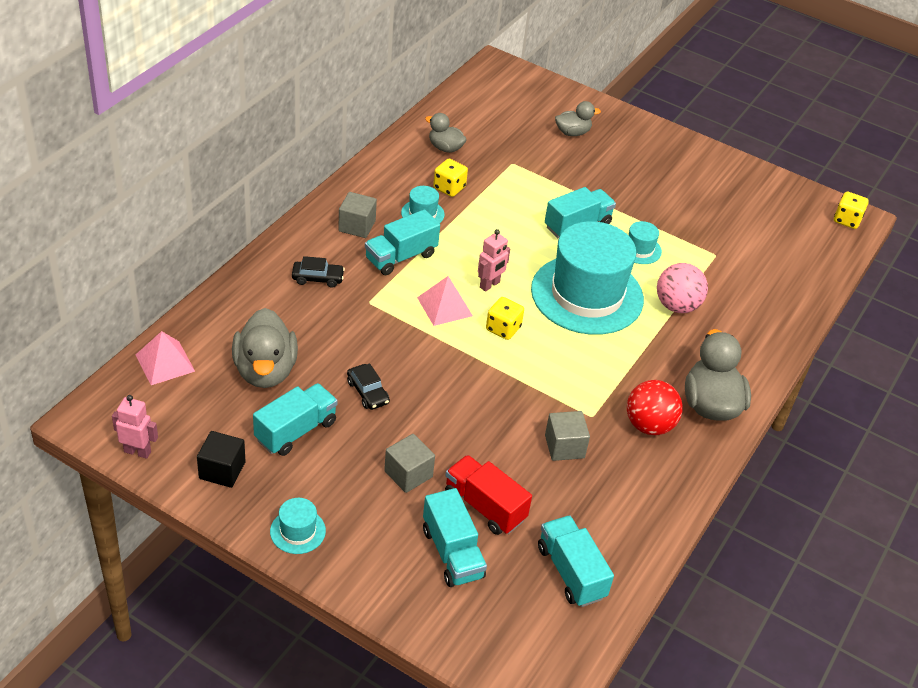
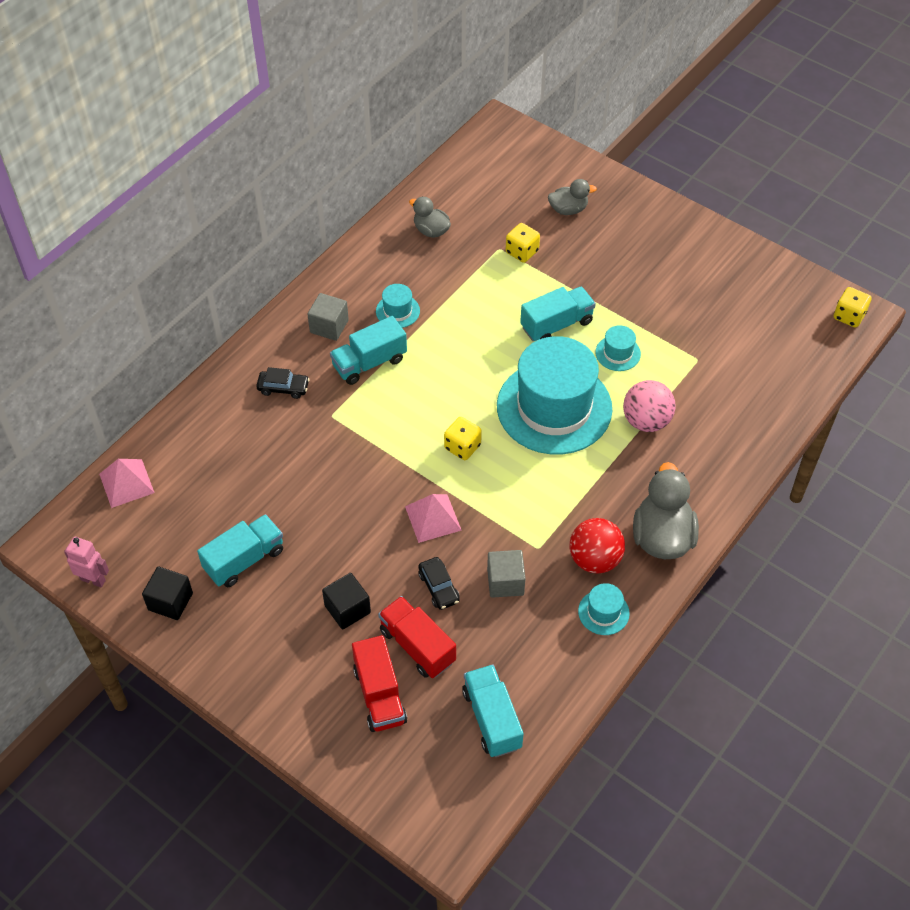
camera: 10 degrees right, 10 degrees up
(265, 371) = (221, 493): grey duck -> none
(298, 531) = (235, 668): turquoise hat -> turquoise hat (603, 612)
(368, 392) = (318, 518): black car -> black car (439, 587)
(408, 474) = (347, 609): grey cube -> black cube
(445, 306) = (406, 421): pink pyramid -> pink pyramid (433, 518)
(449, 188) = (429, 279): yellow dice -> yellow dice (522, 252)
(452, 553) = (379, 695): turquoise truck -> red truck
(490, 285) = (456, 396): pink robot -> none

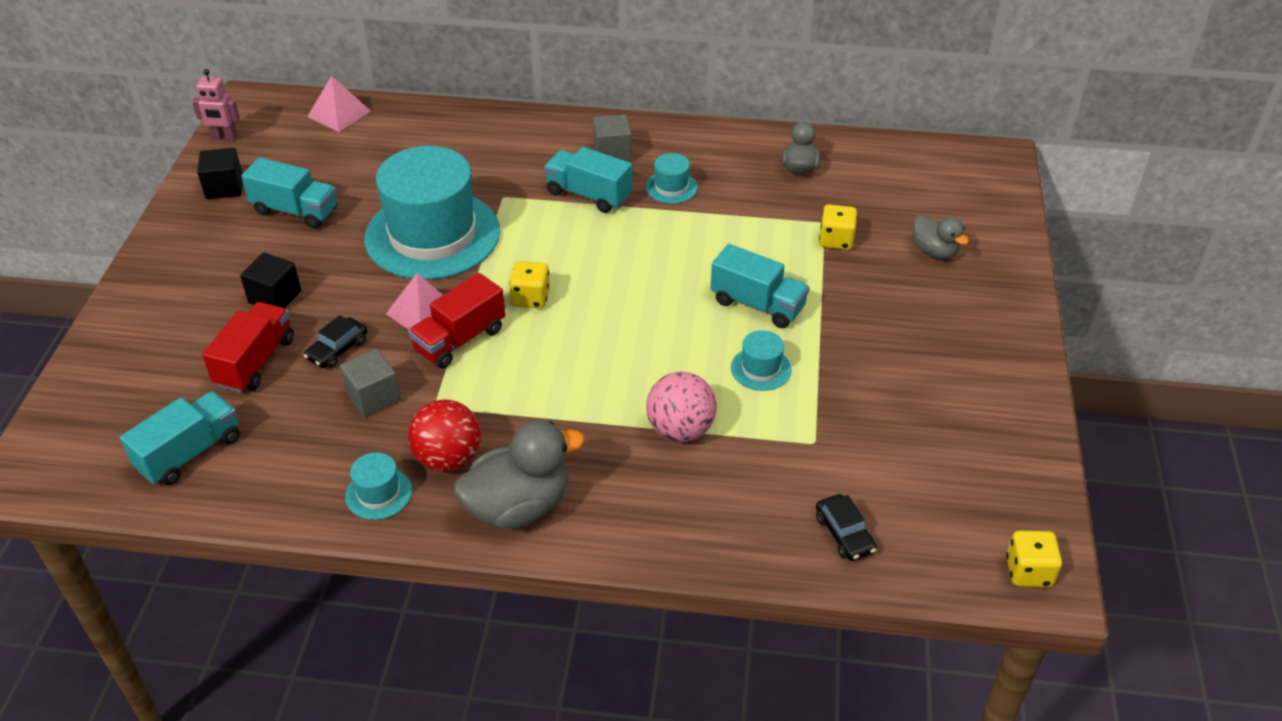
camera: 60 degrees right, 10 degrees down
(93, 580) = (224, 137): pink robot -> pink robot turned 105 degrees clockwise
(283, 388) = (513, 155): black car -> black car (844, 534)
(379, 695) = (182, 358): red truck -> red truck (460, 339)
(554, 407) = (638, 346): turquoise hat -> turquoise hat (432, 235)

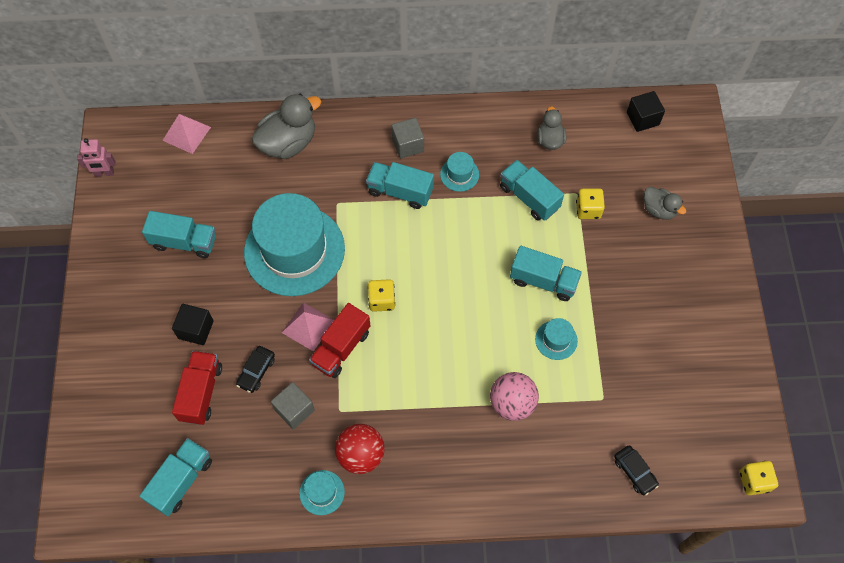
camera: 10 degrees left, 20 degrees up
(224, 187) = (122, 226): black cube -> black cube (642, 118)
(518, 507) = (418, 487): grey duck -> grey duck (288, 143)
(758, 219) = (529, 197): none -> turquoise truck

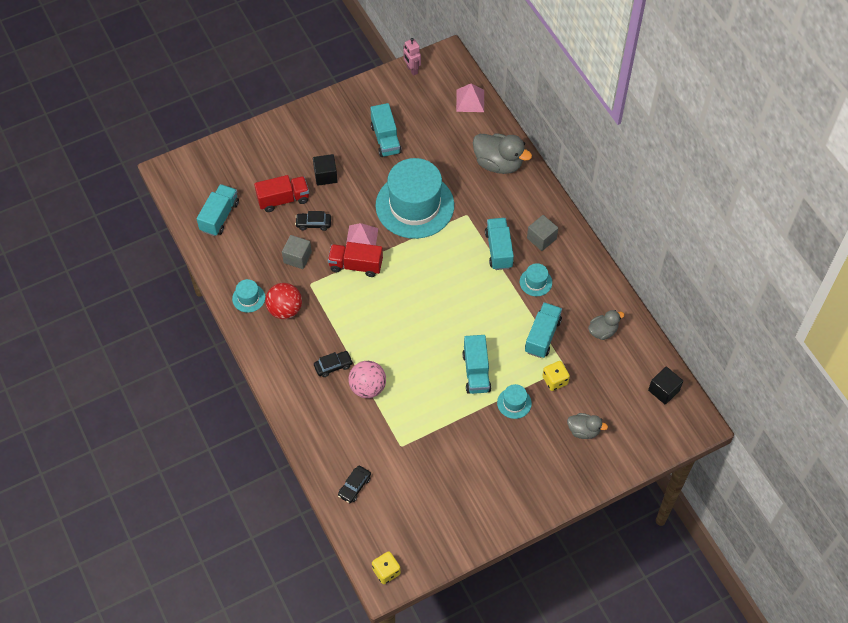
camera: 65 degrees right, 5 degrees down
(181, 481) = (219, 216): turquoise truck -> turquoise truck turned 75 degrees counterclockwise
(382, 300) = (404, 275): yellow dice -> none
(465, 430) = (333, 366): none -> black car
(556, 340) = (432, 398): turquoise hat -> turquoise hat (514, 403)
(659, 210) = (583, 431): grey duck -> grey duck turned 90 degrees counterclockwise

